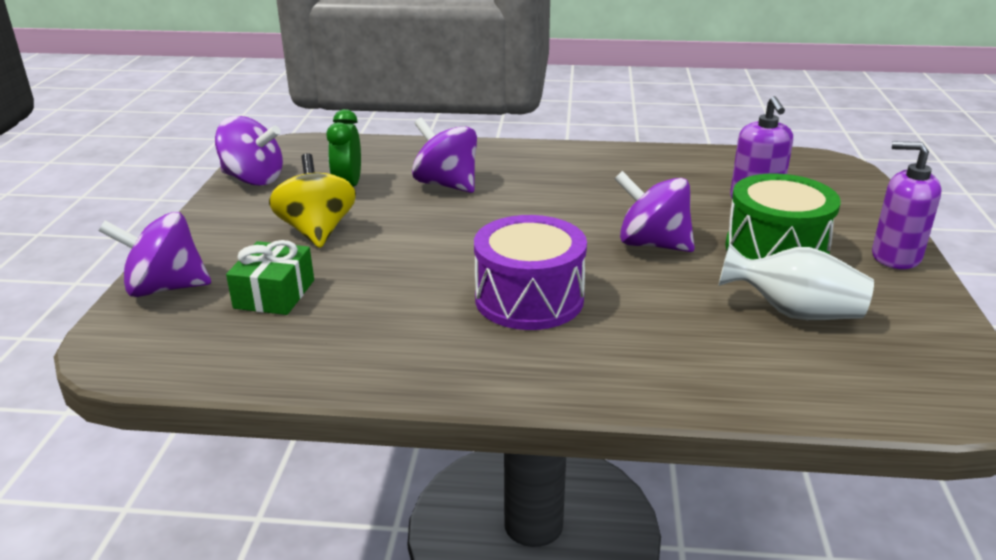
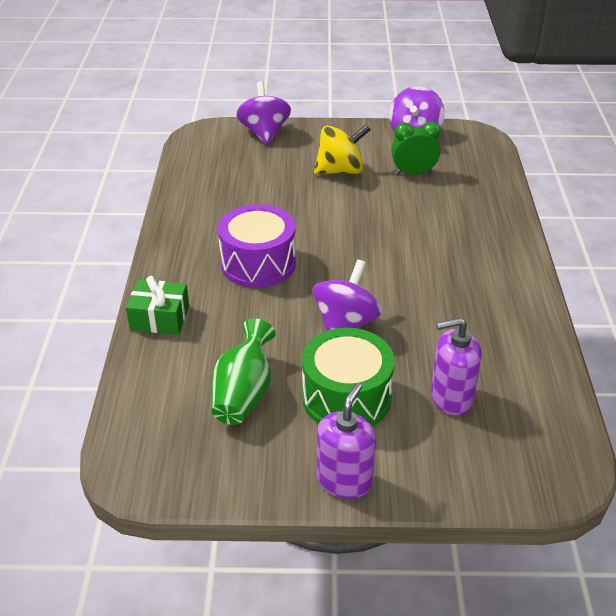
camera: 85 degrees right, 10 degrees up
(274, 294) = (259, 168): green gift -> green gift (160, 318)
(446, 184) = (430, 216): purple spinning top -> none
(794, 313) = (243, 394): white vase -> green vase

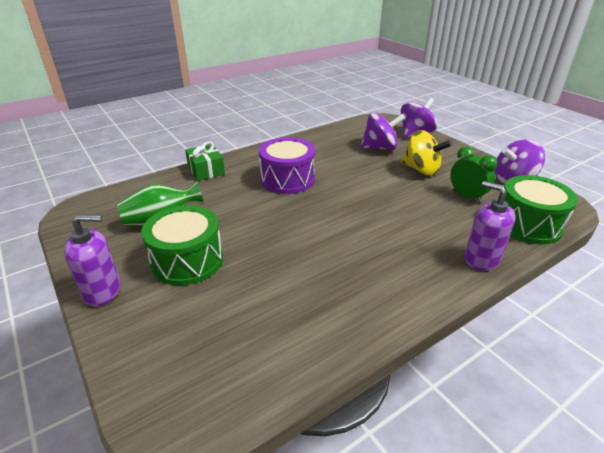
camera: 55 degrees right, 5 degrees down
(345, 324) = (263, 232): purple spinning top -> purple spinning top (380, 148)
(451, 397) = (225, 311): purple soap dispenser -> purple soap dispenser (481, 259)
(483, 169) = (527, 224): none -> green drum

